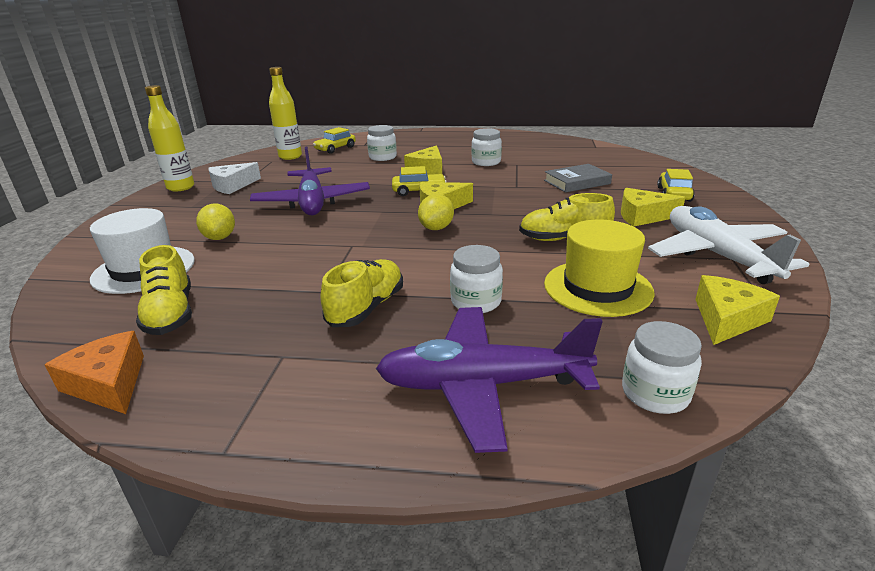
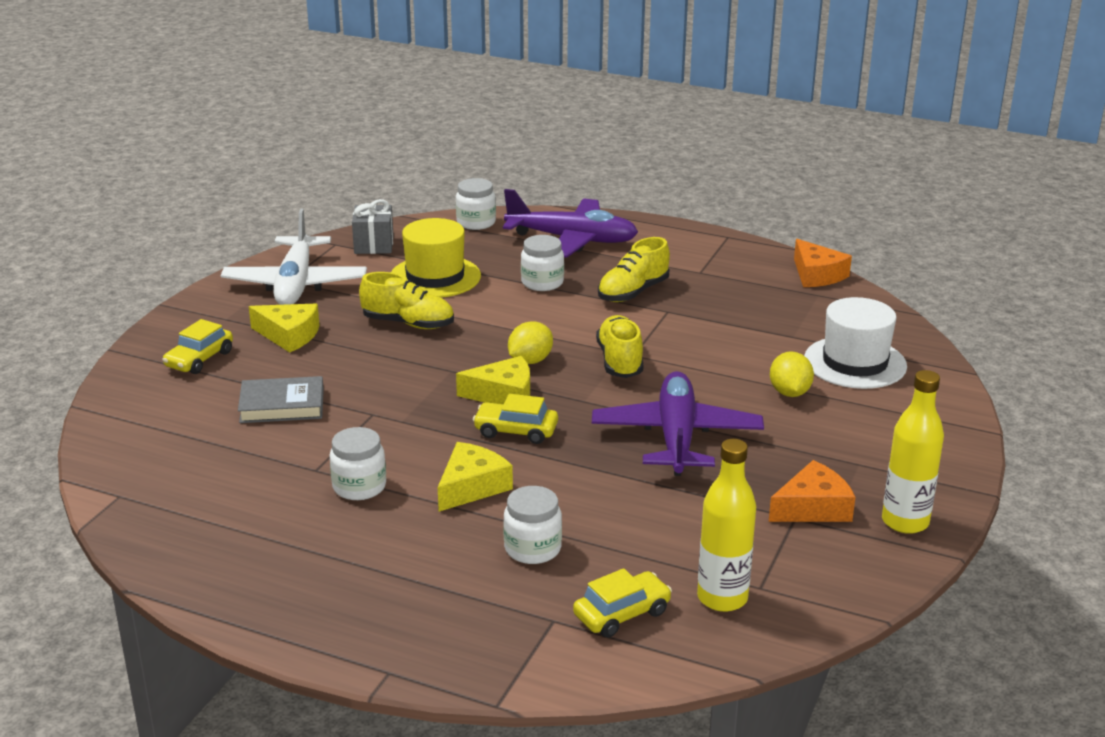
camera: 165 degrees left, 0 degrees up
(170, 314) = (799, 313): yellow shoe -> yellow shoe (620, 361)
(232, 186) = (813, 507): white cheese -> orange cheese
(727, 319) = (374, 245): yellow cheese -> grey gift

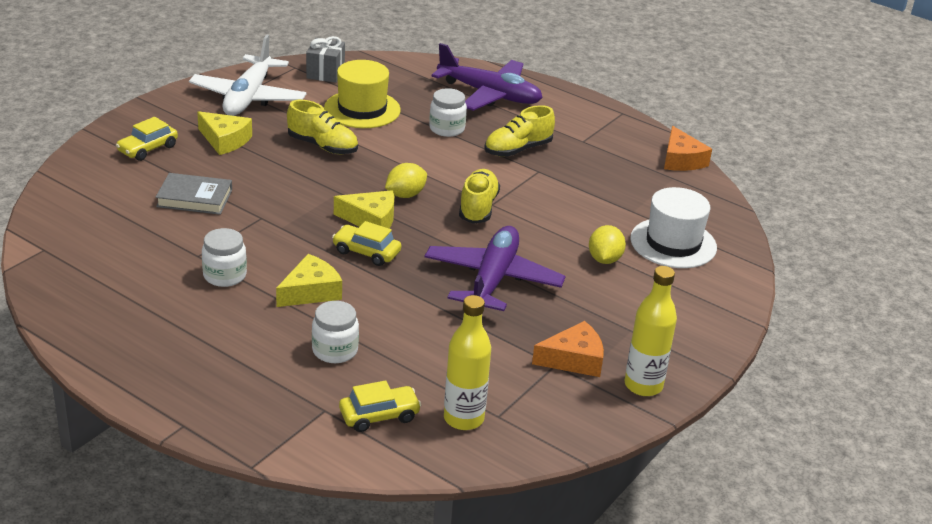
camera: 10 degrees right, 5 degrees up
(476, 223) = (417, 66): white jar -> none

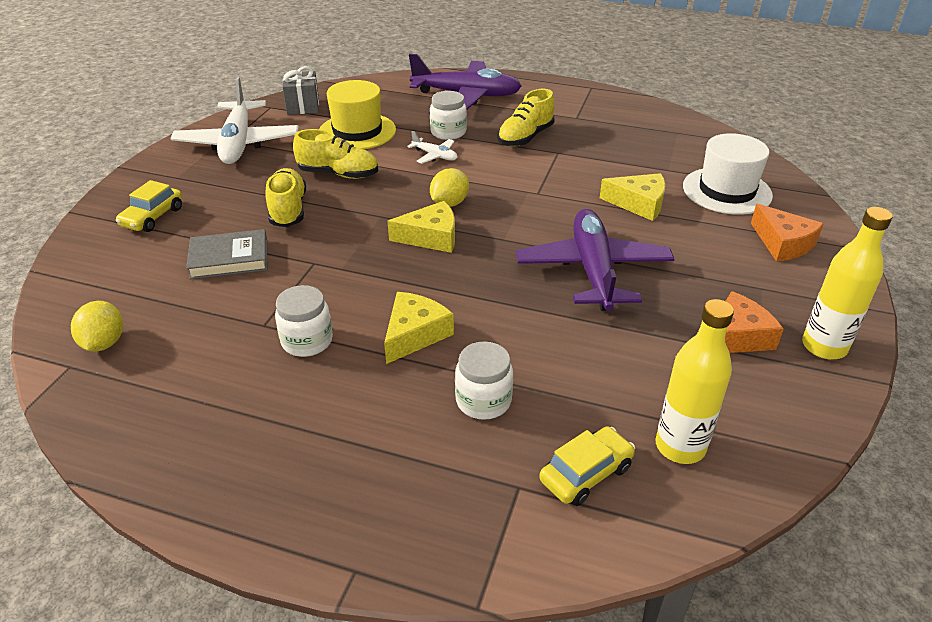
camera: 15 degrees left, 5 degrees up
(225, 140) = (234, 190): yellow cheese -> yellow cheese (639, 204)
(366, 252) = (447, 273): yellow car -> none
(420, 148) = (435, 156): none -> white plane
(478, 208) = (527, 199): yellow shoe -> yellow shoe (288, 210)
(604, 259) = (680, 221): yellow lemon -> yellow lemon (104, 343)
(681, 160) = (671, 116): orange cheese -> orange cheese (783, 243)

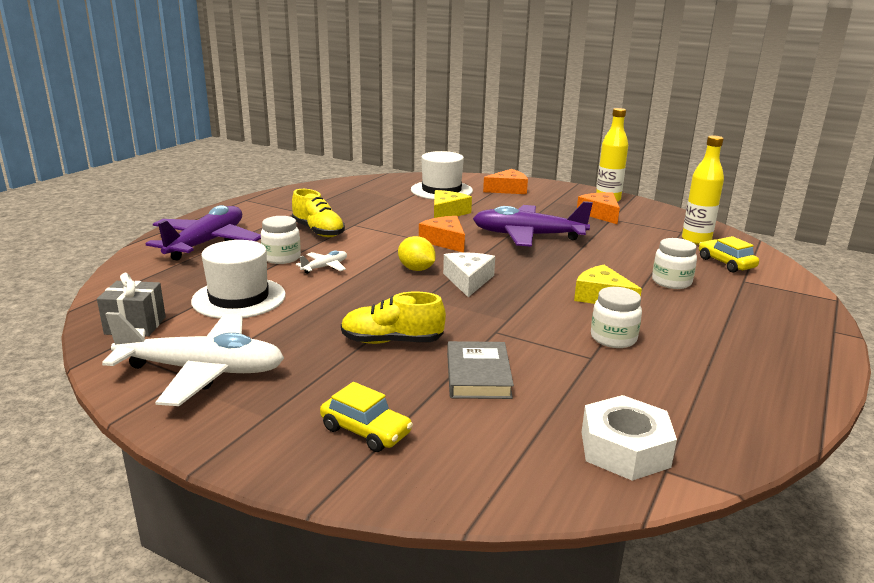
camera: 80 degrees left, 15 degrees down
(104, 343) = (624, 449): yellow lemon -> white nut
(338, 174) = (330, 312): yellow shoe -> none
(357, 131) = (239, 298): yellow hat -> white hat
(431, 237) = (468, 280): yellow cheese -> white cheese
(539, 212) = (445, 241): none -> orange cheese

